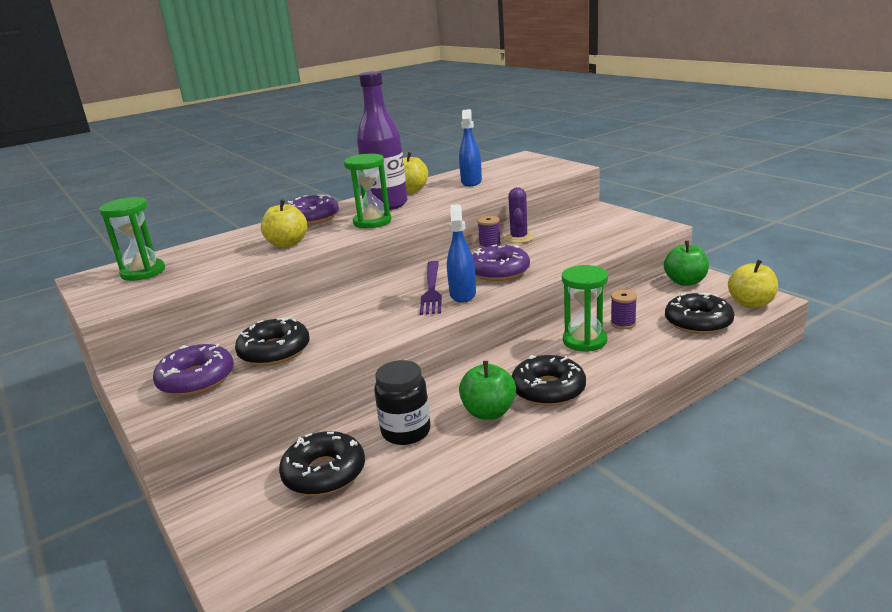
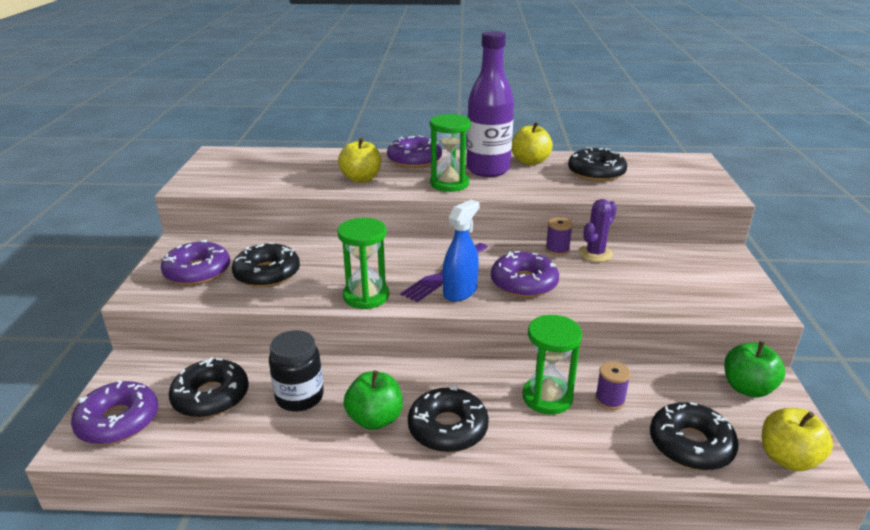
camera: 35 degrees right, 5 degrees up
(143, 272) = (247, 164): green hourglass -> green hourglass (366, 296)
(258, 538) = (118, 421): none -> purple donut
(471, 182) = (596, 173): blue spray bottle -> black donut

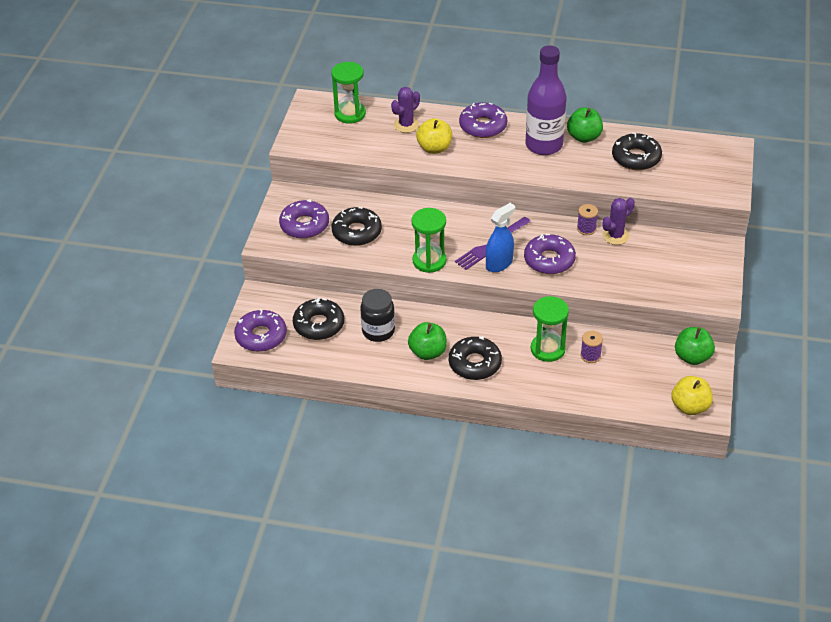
camera: 10 degrees right, 15 degrees up
(326, 164) = (406, 125): none -> purple cactus
(449, 184) = (507, 161): green hourglass -> green hourglass (350, 114)
(530, 161) = (584, 137): yellow apple -> green apple
(690, 445) = (631, 391): black donut -> none

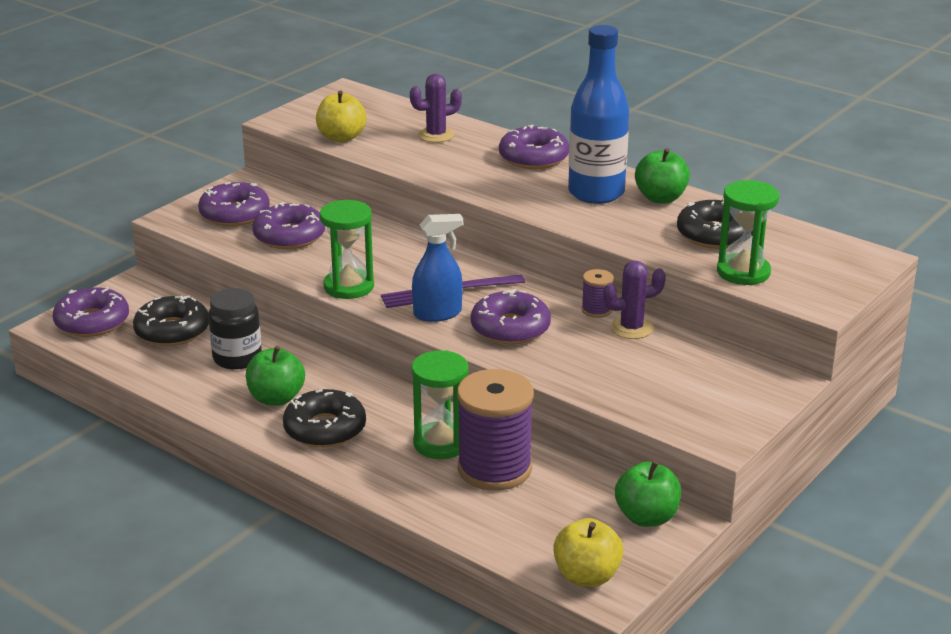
camera: 25 degrees right, 15 degrees down
(350, 114) = (378, 111): green hourglass -> green hourglass (743, 272)
(357, 232) = (289, 236): black donut -> purple donut
(434, 148) = (447, 163): yellow apple -> yellow apple (341, 137)
(544, 145) = (596, 193): purple bottle -> blue bottle
(590, 355) = (494, 469): purple spool -> purple spool, size x2.23

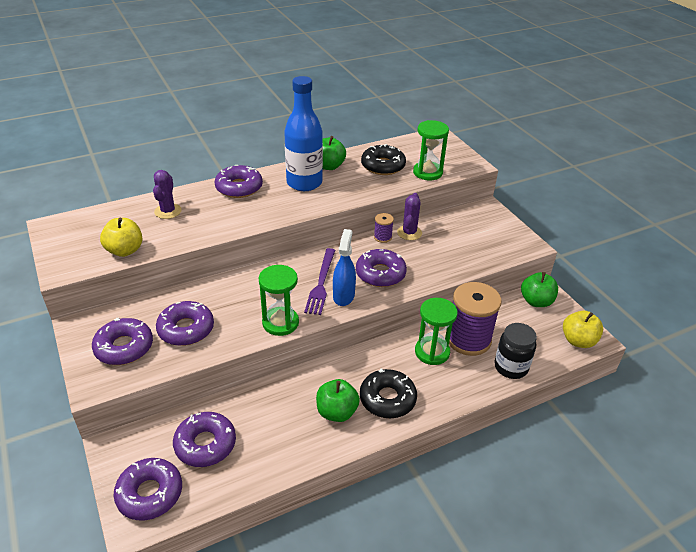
camera: 65 degrees left, 10 degrees up
(172, 331) = (205, 444): black donut -> purple donut
(237, 358) = (272, 417): black jar -> black jar (511, 367)

